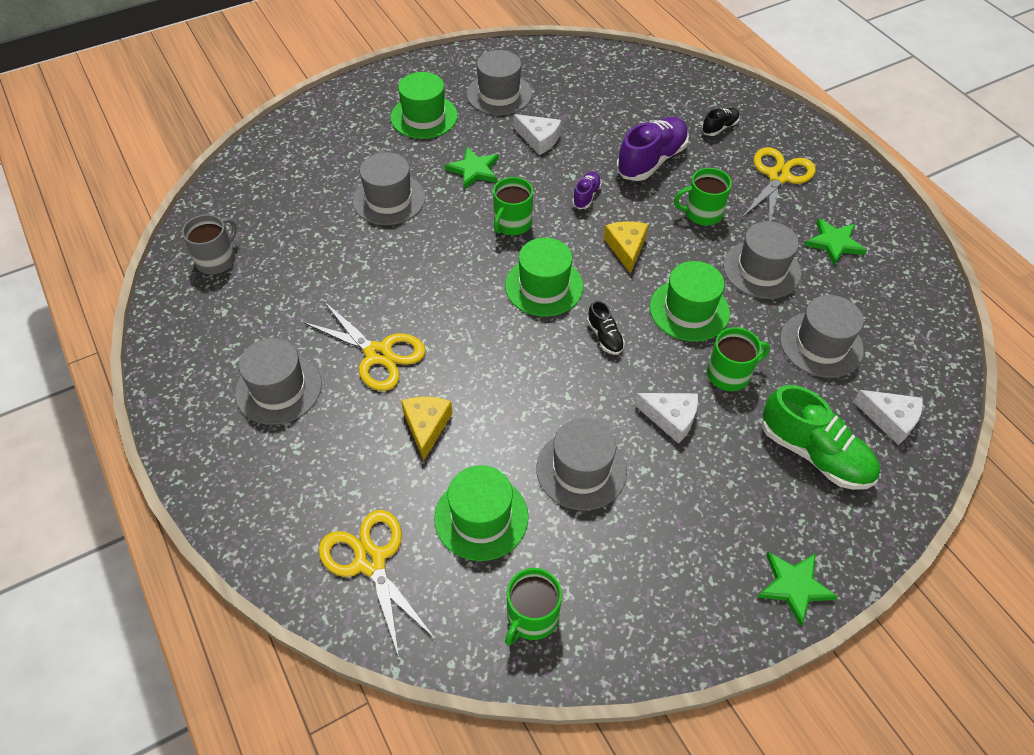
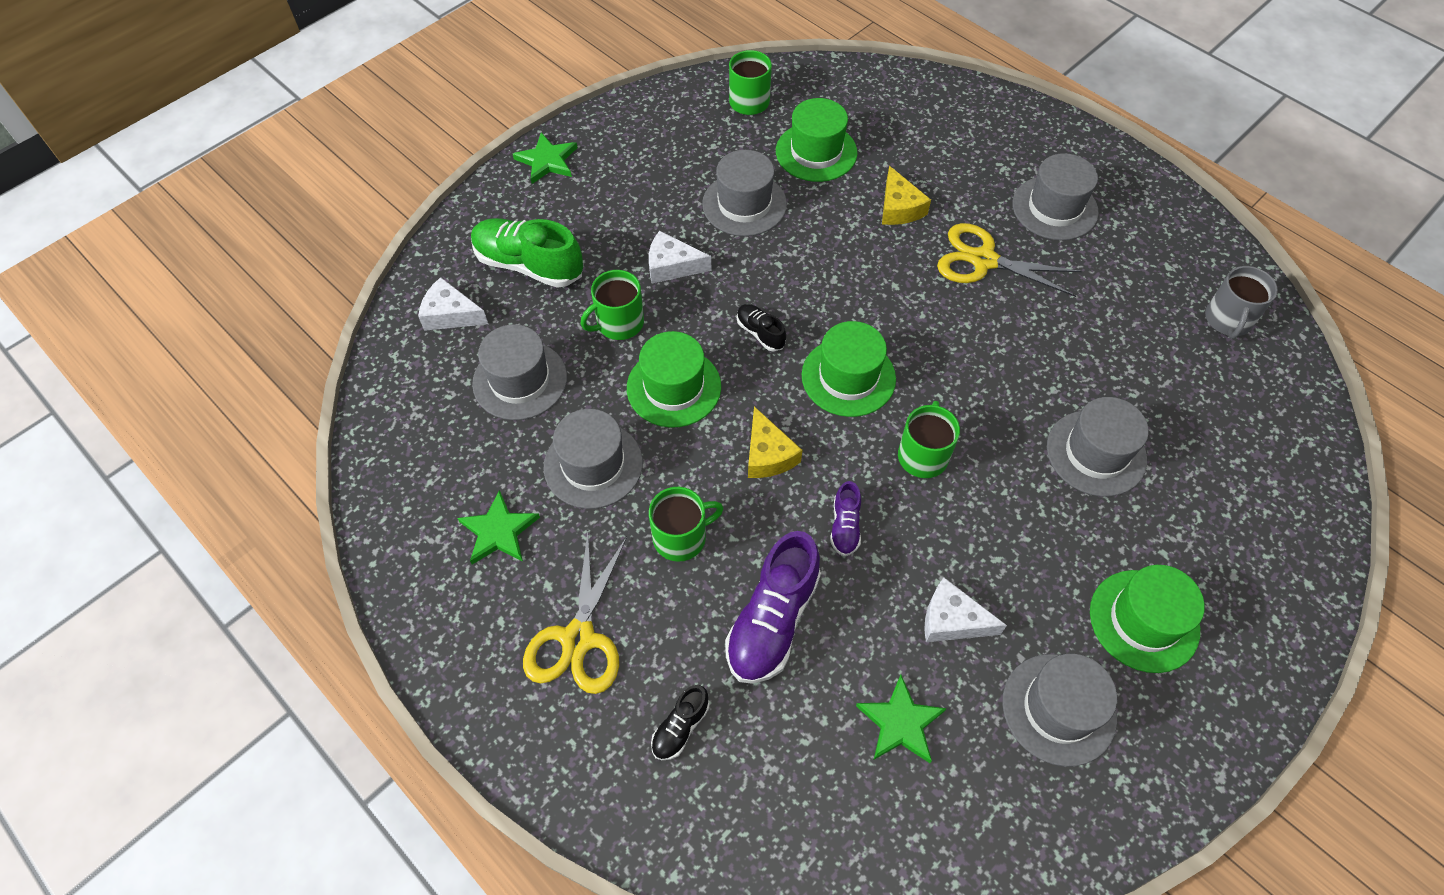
camera: 165 degrees right, 5 degrees up
(370, 561) = (888, 107): yellow scissors -> none
(474, 170) = (1015, 532): green star -> green star (900, 723)

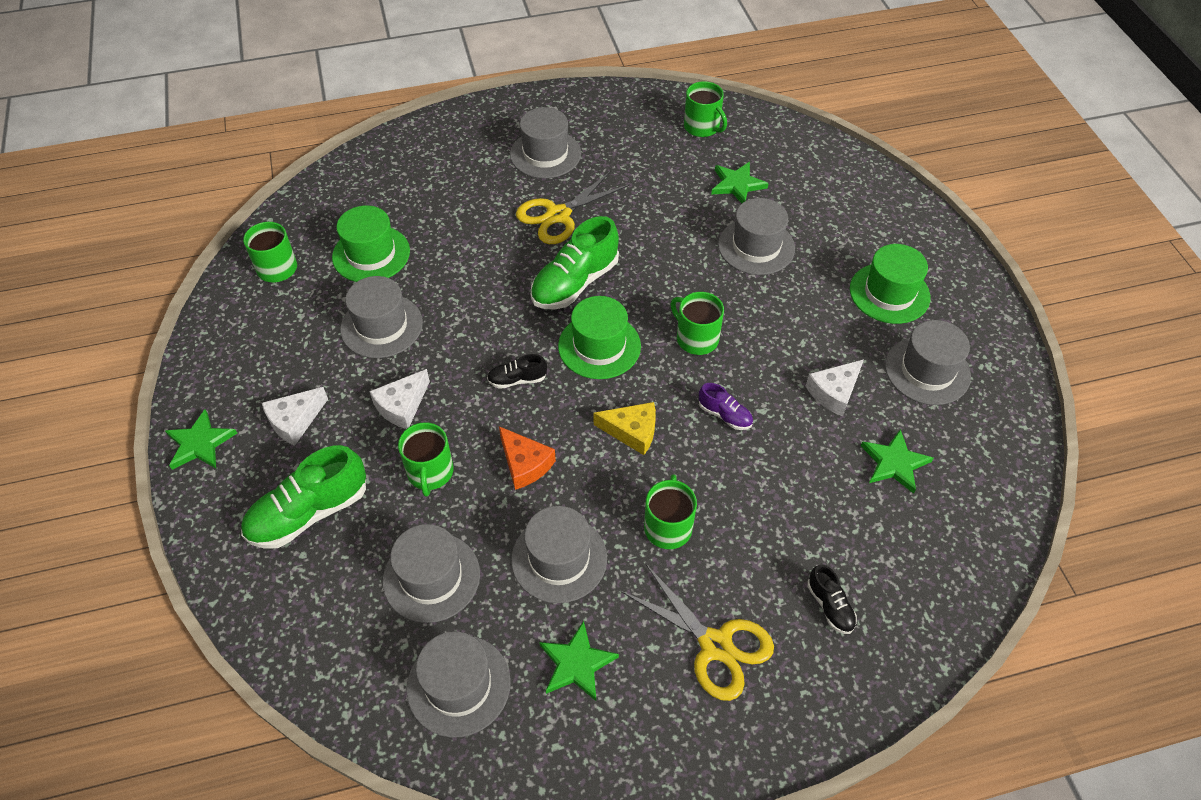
camera: 60 degrees left, 5 degrees down
(434, 453) = (458, 685): none -> grey hat
(450, 314) = (311, 604): white cheese -> white cheese (295, 421)
(674, 387) = (525, 464): green hat -> orange cheese
(772, 620) = (775, 500): purple shoe -> none
(899, 207) = (470, 235): yellow cheese -> none
(909, 318) = (575, 283): none -> green shoe
(1171, 393) = (737, 184): none -> green star
(1228, 320) = (702, 127): grey mug -> green mug

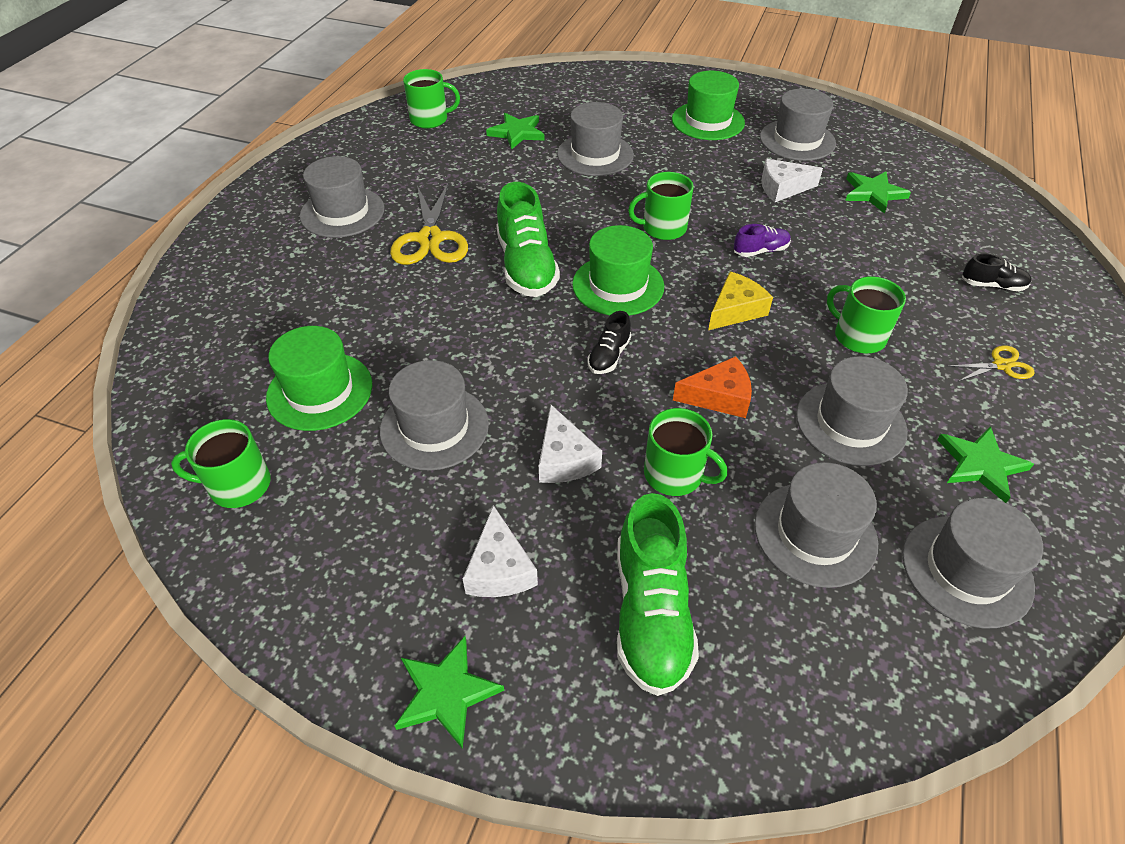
camera: 55 degrees left, 5 degrees down
(715, 645) = (1001, 365): yellow scissors -> yellow scissors, size x0.52
(834, 392) = (782, 188): white cheese -> white cheese turned 90 degrees clockwise

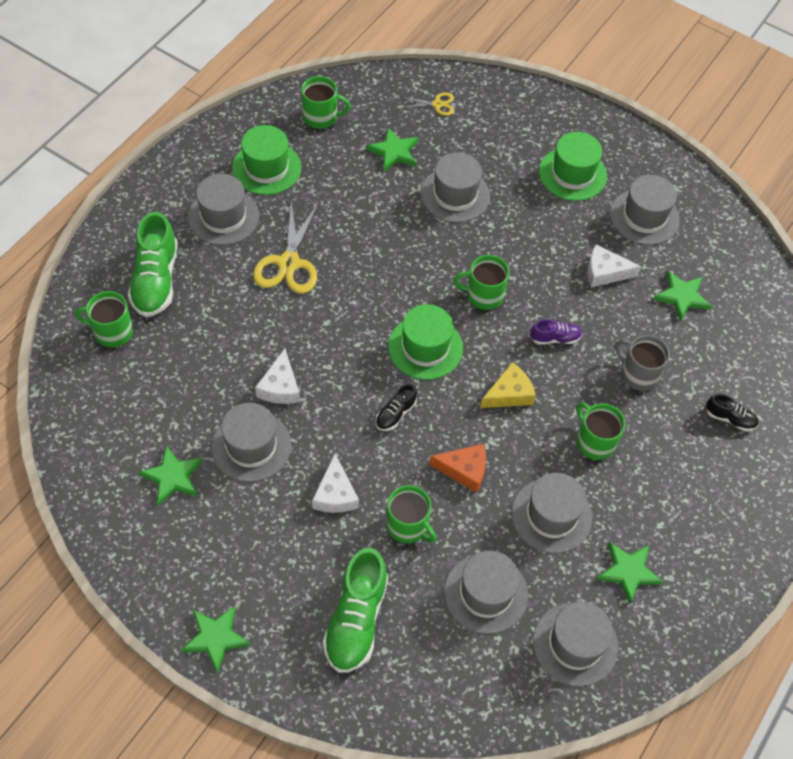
camera: 10 degrees right, 10 degrees up
(238, 485) = (110, 461): green mug -> green mug (112, 331)
(320, 391) = (176, 395): green hat -> green hat (266, 168)
(333, 485) = (172, 476): none -> green star
(500, 568) = (269, 565): white cheese -> white cheese (280, 386)
(526, 266) = (358, 310): green shoe -> green shoe (156, 280)
(869, 265) = (638, 374): none -> grey mug
(1001, 365) = (692, 494): yellow scissors -> yellow scissors (437, 104)

